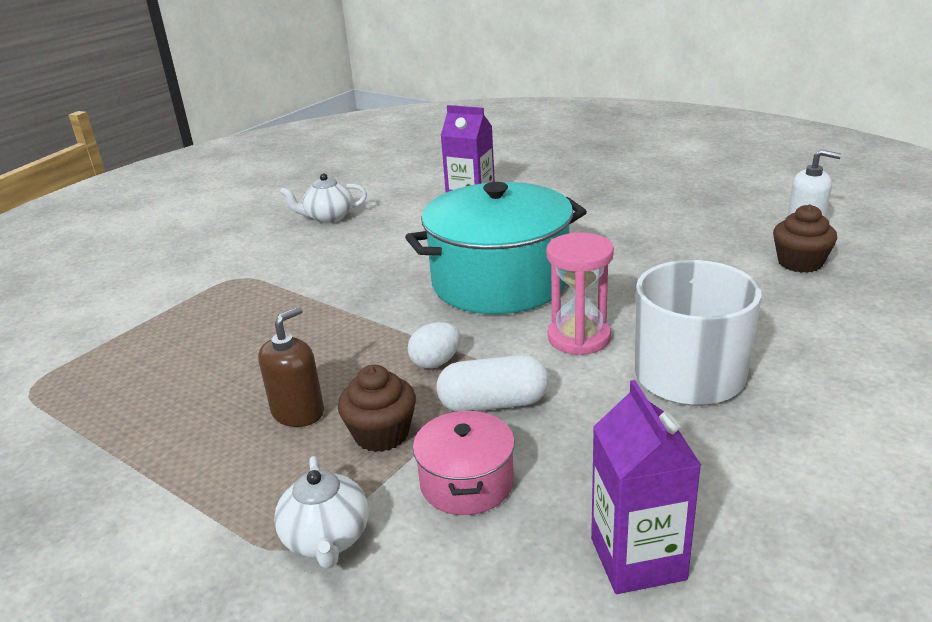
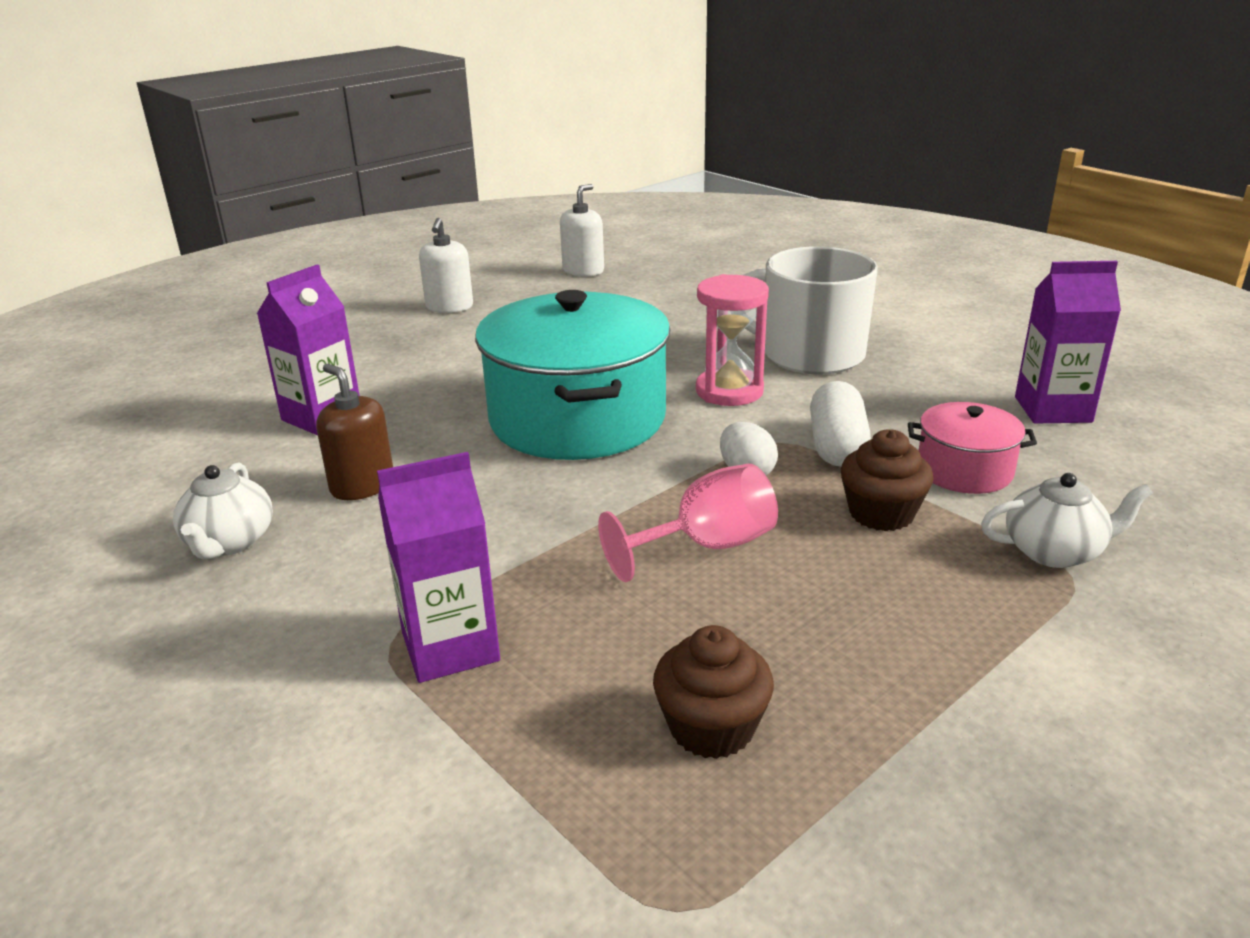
camera: 80 degrees left, 0 degrees up
(232, 294) = (450, 647): none -> purple carton
(298, 412) = (828, 571): brown soap dispenser -> brown soap dispenser (362, 486)
(329, 358) = (706, 546): none -> pink goblet
(670, 197) = (449, 307): none -> white soap dispenser
(800, 263) = (644, 284): brown cupcake -> brown cupcake (711, 727)

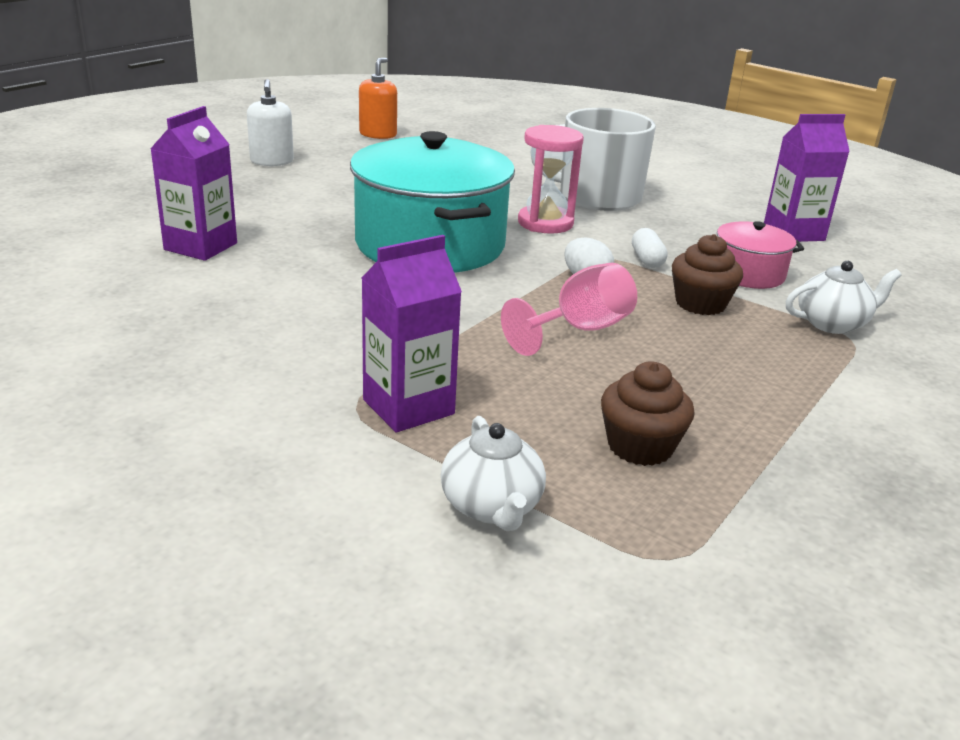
camera: 15 degrees left, 0 degrees up
(230, 542) = (170, 342): white teapot -> white teapot (492, 507)
(362, 486) = (268, 297): brown soap dispenser -> none
(583, 271) = (378, 134): white soap dispenser -> orange soap dispenser
(837, 446) = (647, 260): white capsule -> white capsule, size x0.62

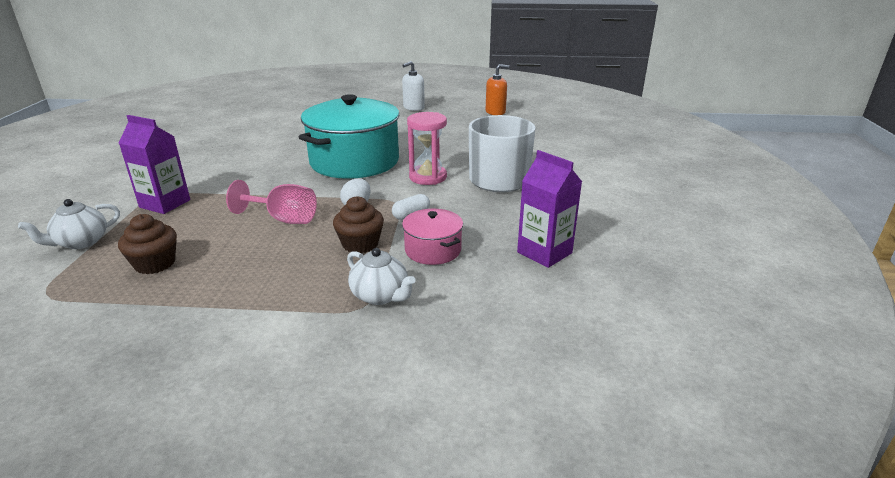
camera: 60 degrees right, 0 degrees up
(200, 246) = (292, 127): purple carton -> none

